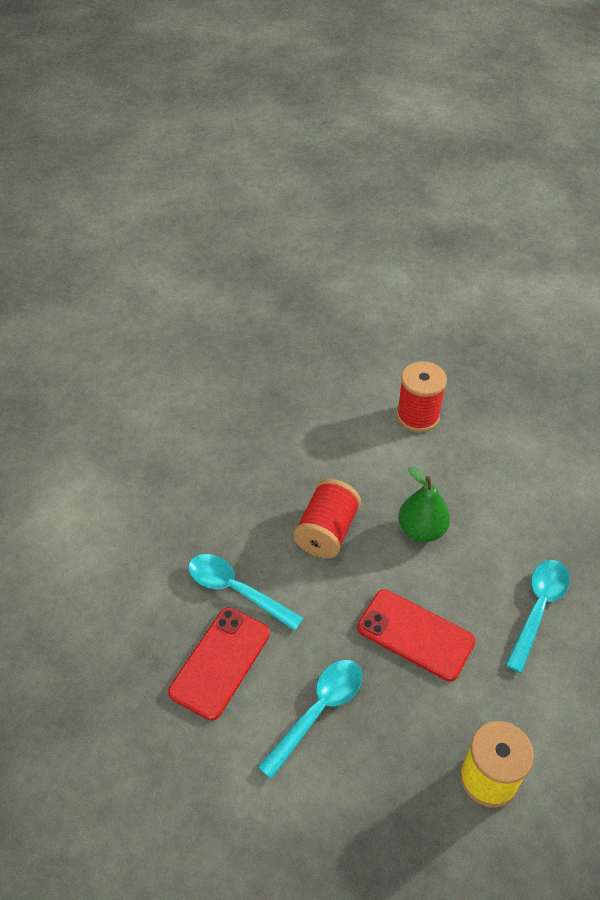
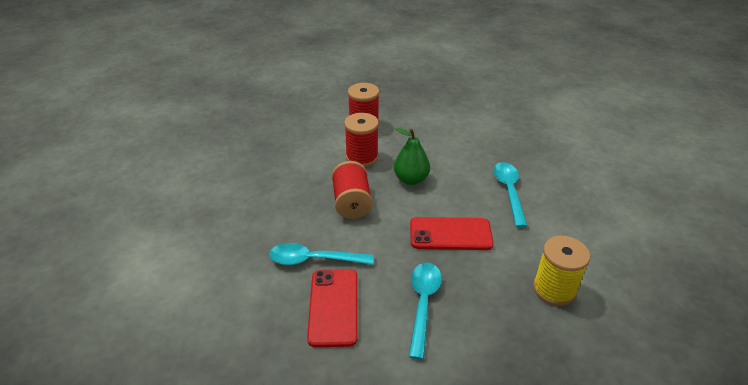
camera: 30 degrees left, 10 degrees down
(382, 468) = (362, 157): none -> red spool

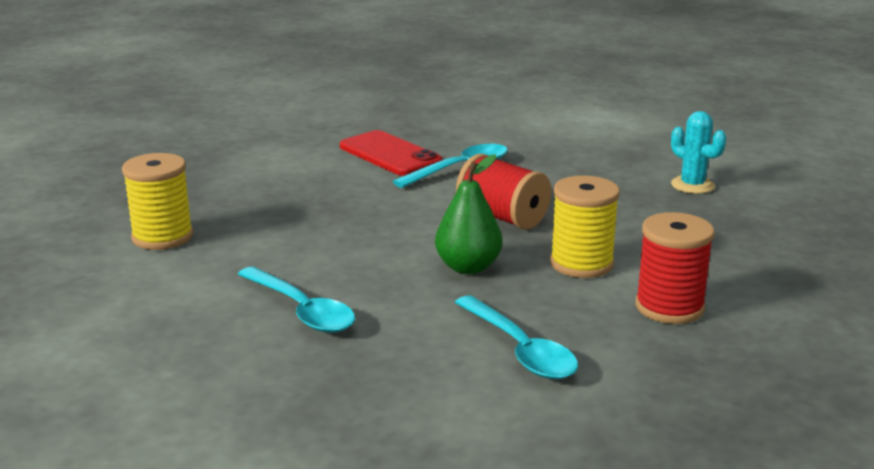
camera: 140 degrees right, 15 degrees down
(230, 175) = (692, 185): none -> turquoise cactus
(362, 157) = (581, 264): red spool -> yellow spool
(423, 304) = (305, 182): turquoise spoon -> turquoise spoon (520, 349)
(450, 234) = (337, 236): red phone -> none

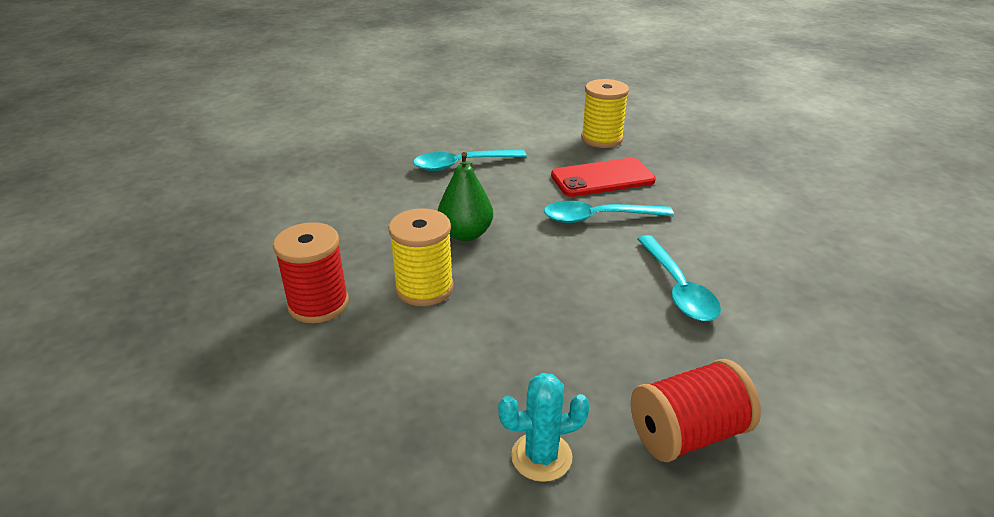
camera: 115 degrees right, 10 degrees up
(390, 154) = (735, 257): red phone -> red phone (602, 178)
(502, 217) = (544, 277): red spool -> red spool (687, 434)
(520, 349) = (341, 221): turquoise spoon -> turquoise spoon (598, 218)

